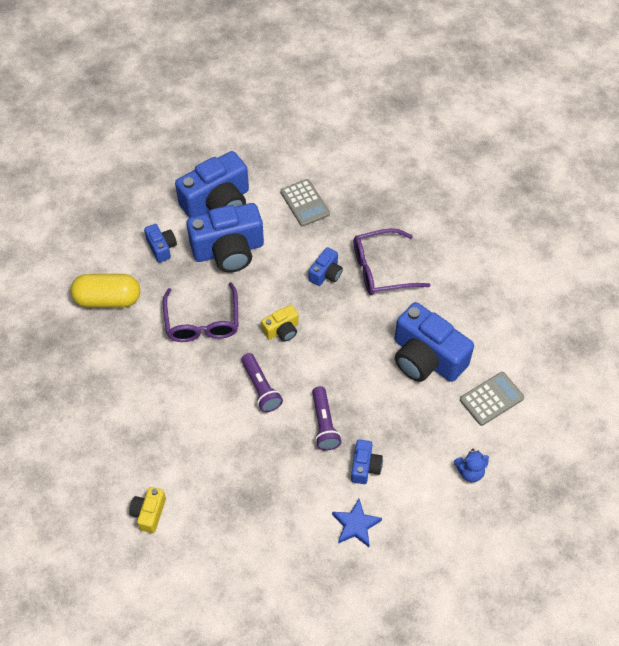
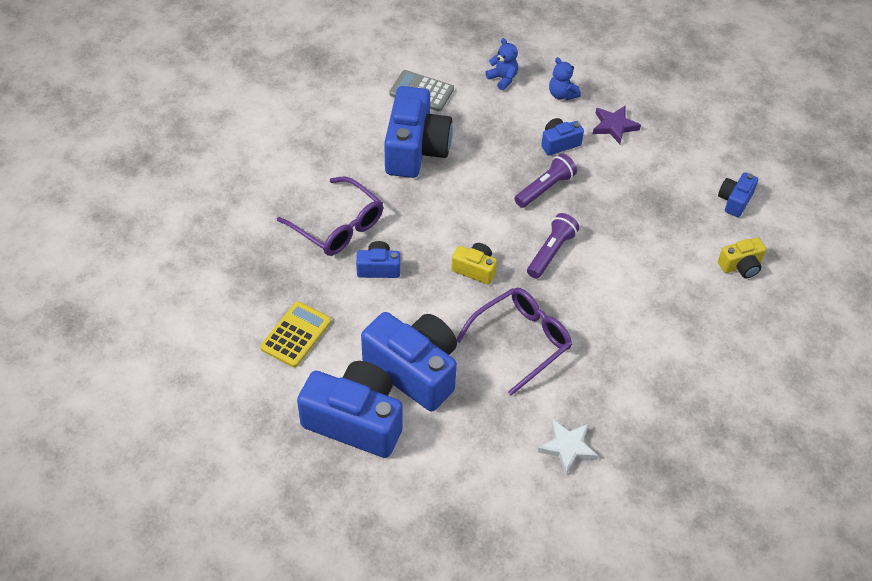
camera: 125 degrees left, 5 degrees down
(108, 299) = (567, 447): yellow capsule -> white star
(161, 247) = (460, 438): blue camera -> blue camera (734, 201)
(304, 203) = (296, 335): grey calculator -> yellow calculator
(356, 525) = (614, 126): blue star -> purple star
(421, 508) = (562, 94): none -> blue teddy bear

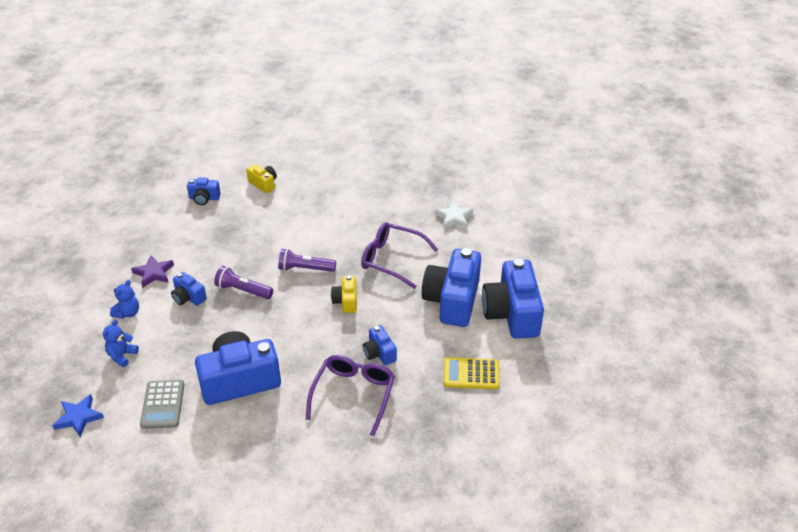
camera: 115 degrees left, 10 degrees down
(443, 39) = (78, 417): none -> blue star

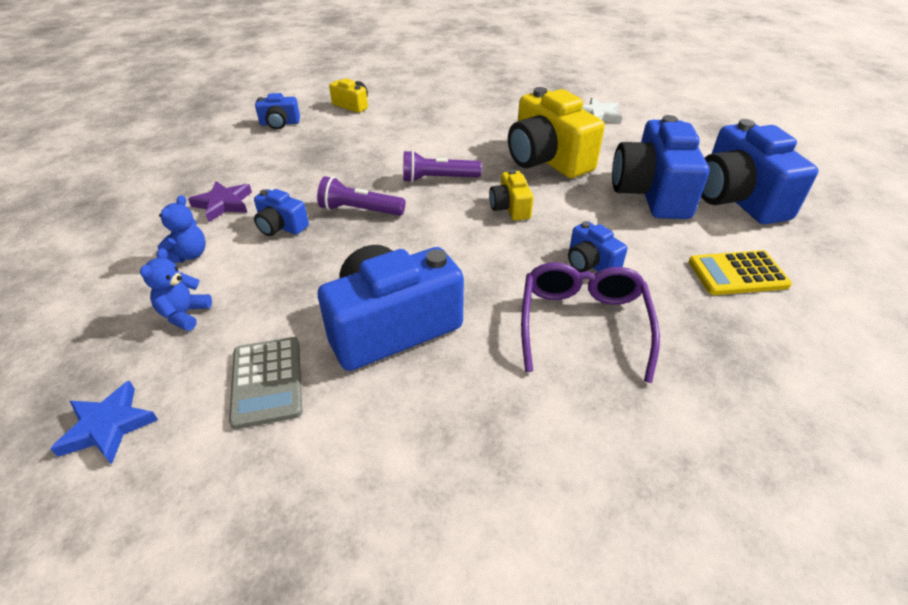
camera: 10 degrees left, 0 degrees up
(392, 259) = (547, 159): purple glasses -> yellow camera

